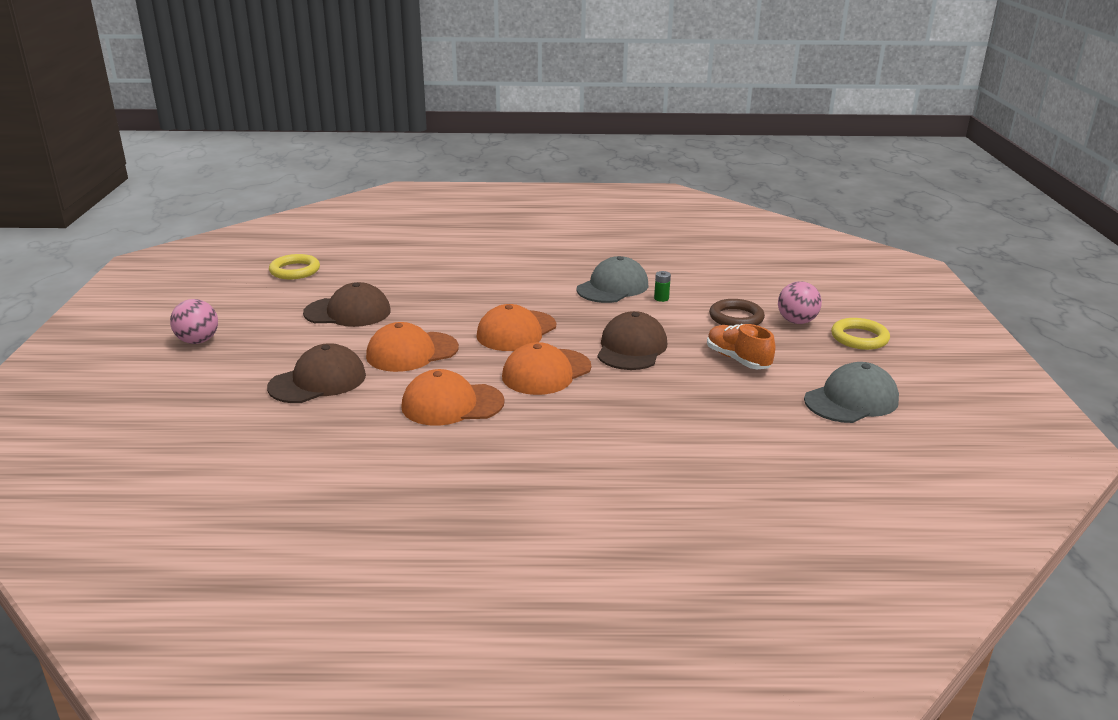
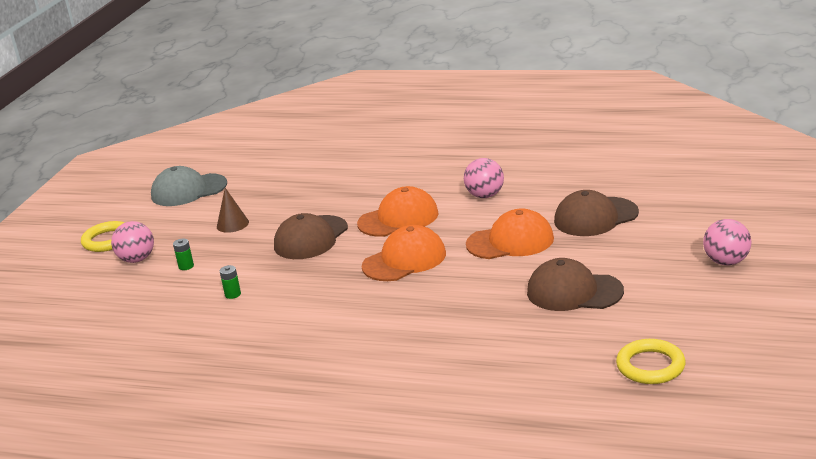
camera: 160 degrees left, 0 degrees up
(452, 404) = (485, 195): orange cap -> pink ball
(612, 287) = (270, 313): grey cap -> none
(736, 318) = (186, 266): brown ring -> green battery
(738, 359) = (232, 224): orange shoe -> brown cone

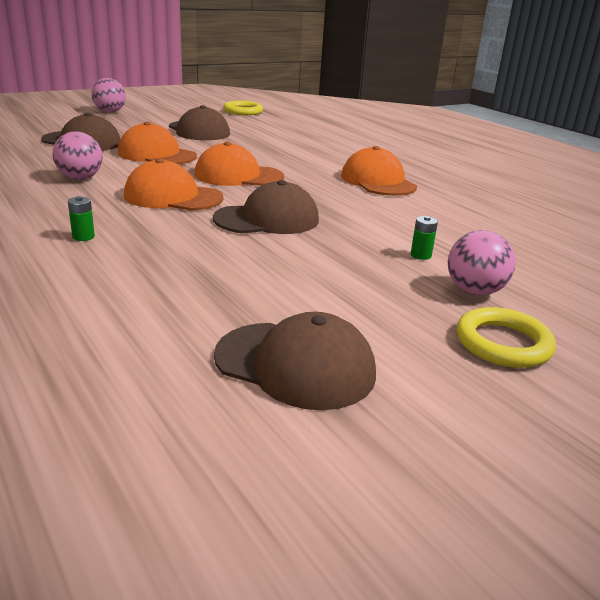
camera: 145 degrees left, 0 degrees up
(188, 190) = (295, 365): grey cap -> brown cap
(232, 224) = (314, 272): brown cone -> none
(233, 294) = (401, 214): green battery -> green battery (83, 237)
(295, 323) = (378, 181): none -> orange cap

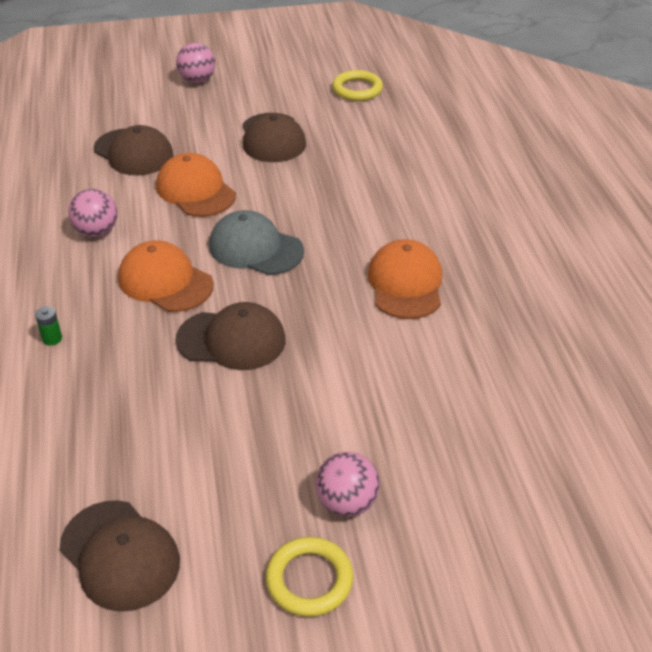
camera: 25 degrees right, 15 degrees up
(238, 176) = (255, 248): orange cap -> grey cap
(420, 255) = (341, 434): green battery -> none

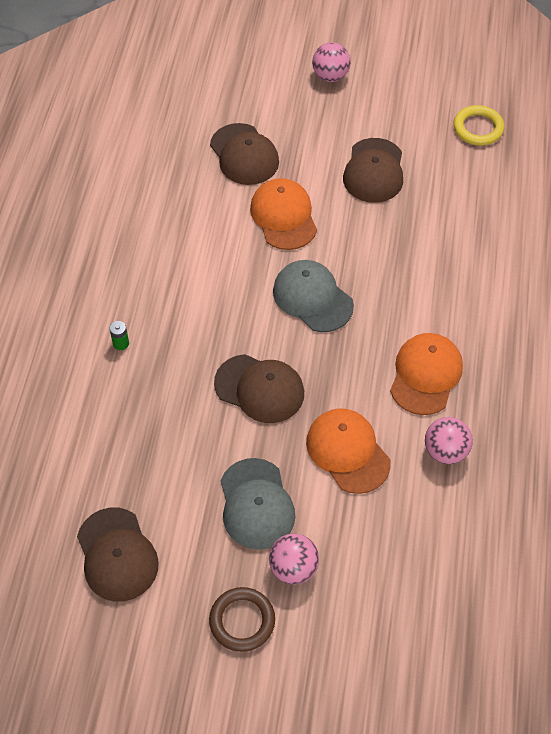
camera: 20 degrees right, 15 degrees up
(97, 231) = (186, 240): pink ball -> pink ball (445, 451)
(165, 281) = (226, 311): orange cap -> orange cap (348, 451)
(274, 450) = (256, 504): none -> grey cap
(309, 580) = (242, 621): yellow ring -> brown ring

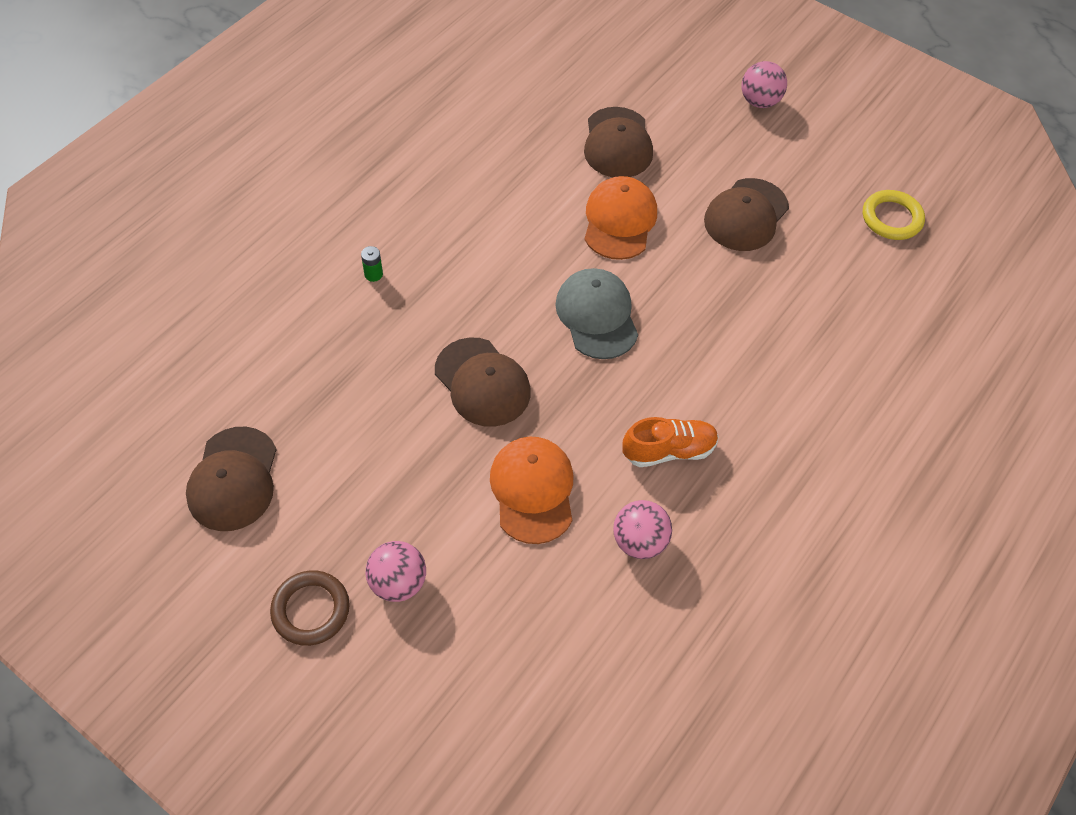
camera: 25 degrees right, 0 degrees up
(256, 504) = (403, 497): grey cap -> none
(425, 375) = (668, 450): orange cap -> orange shoe

